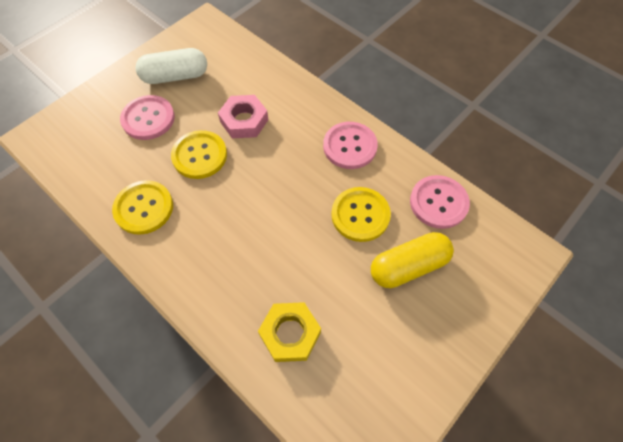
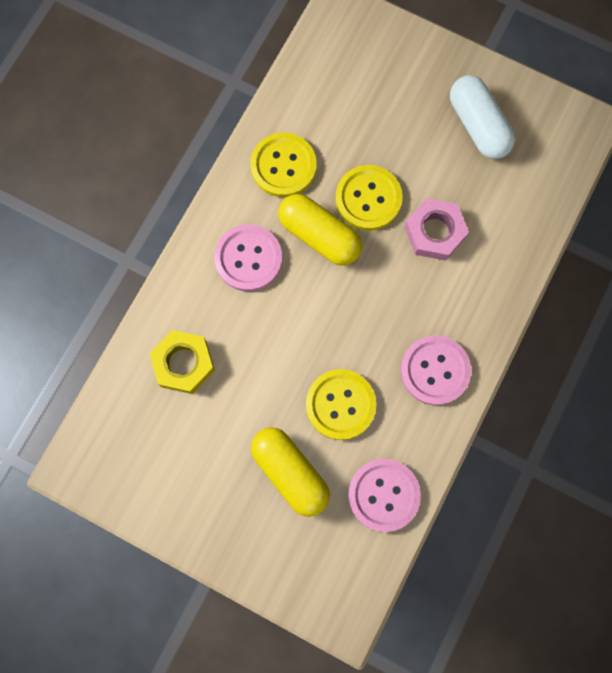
camera: 75 degrees right, 15 degrees up
(148, 119) = (403, 121): pink button -> pink button (248, 259)
(215, 196) = (319, 236): none -> yellow capsule

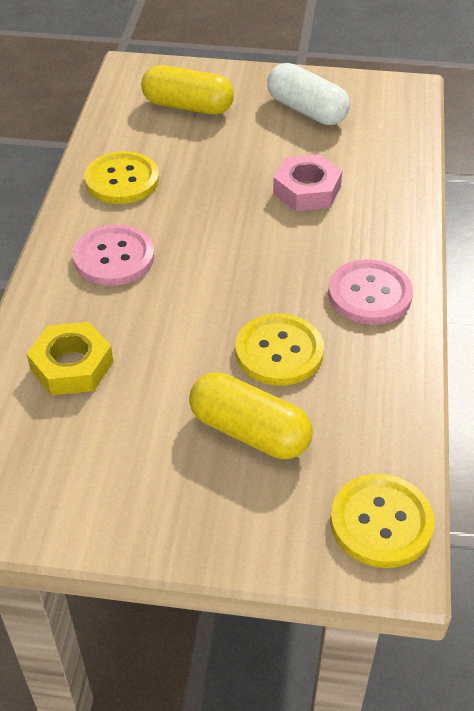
camera: 20 degrees left, 30 degrees down
(319, 236) = (185, 221): yellow capsule -> yellow capsule (188, 106)
(368, 199) = (224, 183): yellow button -> yellow button (381, 522)
(383, 495) = (374, 420): pink button -> none

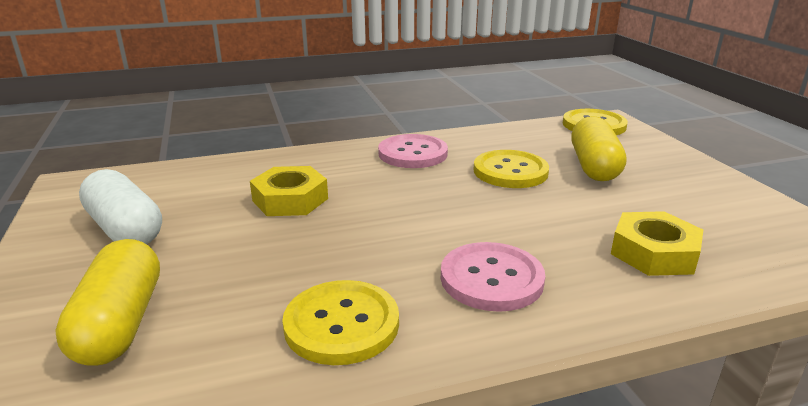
camera: 115 degrees left, 20 degrees down
(306, 110) = (125, 229): white capsule -> white capsule turned 60 degrees counterclockwise
(307, 190) = (290, 199): pink nut -> yellow nut

